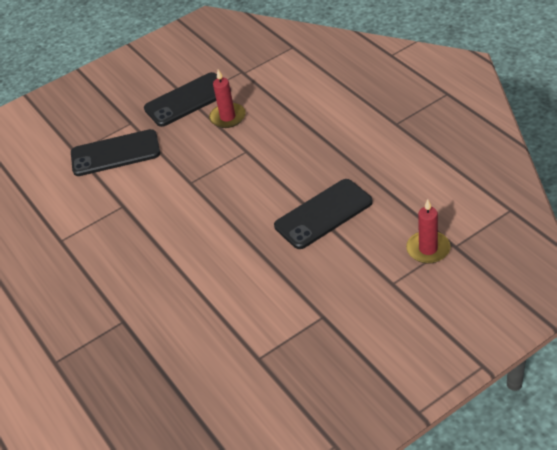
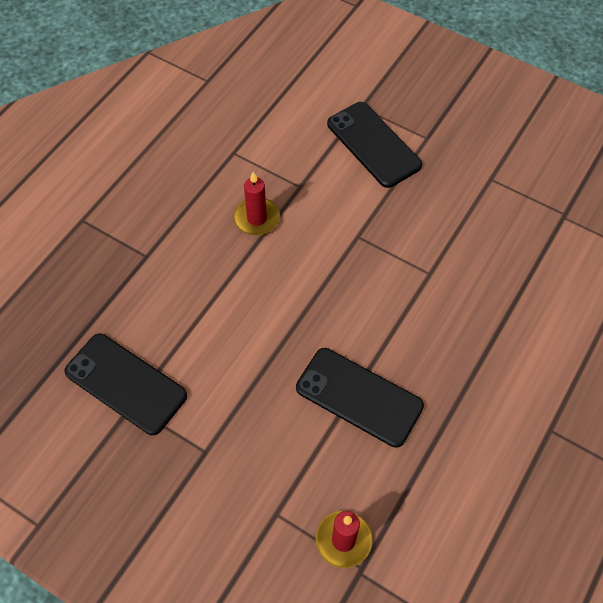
camera: 60 degrees right, 15 degrees up
(187, 100) = (488, 177): black phone -> black phone (126, 383)
(228, 117) = (477, 231): red candle -> red candle (257, 218)

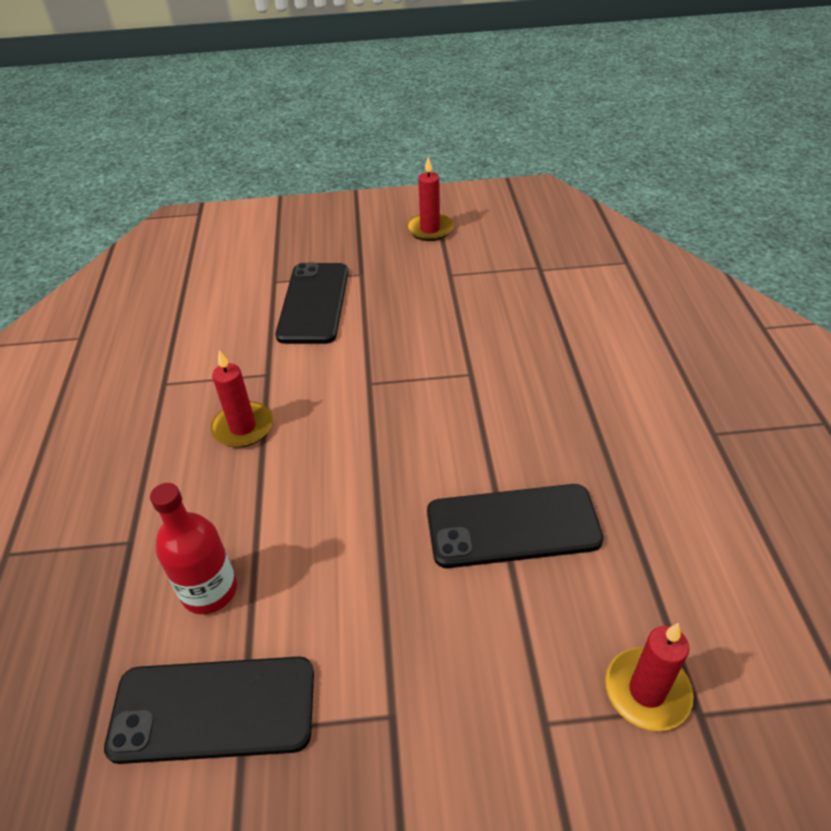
camera: 35 degrees left, 15 degrees down
(166, 316) = (209, 591): none -> red bottle
(373, 144) = (314, 303): black phone -> black phone turned 75 degrees clockwise
(513, 125) = (430, 229): none -> red candle

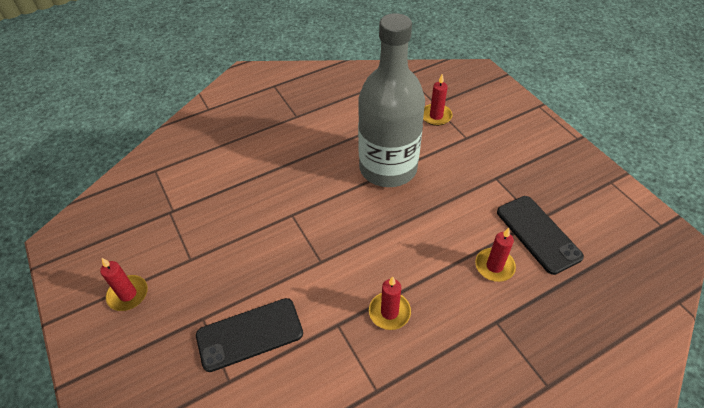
camera: 115 degrees left, 5 degrees up
(209, 591) = (494, 266): red bottle -> red candle
(512, 526) = (388, 168): black phone -> grey bottle

